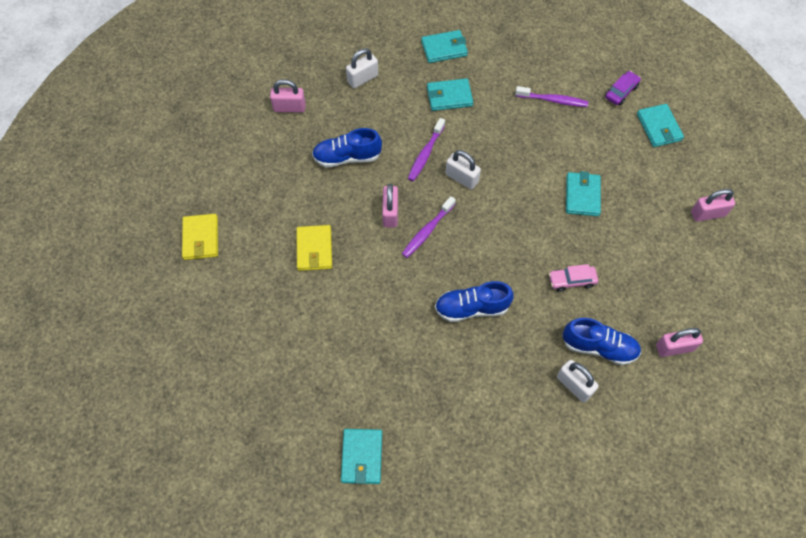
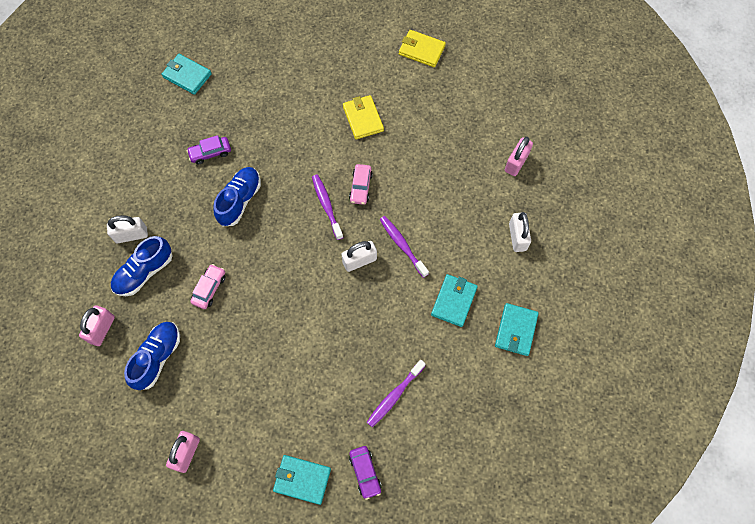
camera: 120 degrees right, 5 degrees up
(314, 249) = (363, 119): yellow wallet -> yellow wallet turned 45 degrees clockwise
(347, 157) = (436, 182): blue shoe -> blue shoe (157, 357)
(390, 213) = (361, 187): pink padlock -> pink car
(439, 368) = (210, 153): none -> purple car
(582, 196) = (278, 351): turquoise wallet -> none

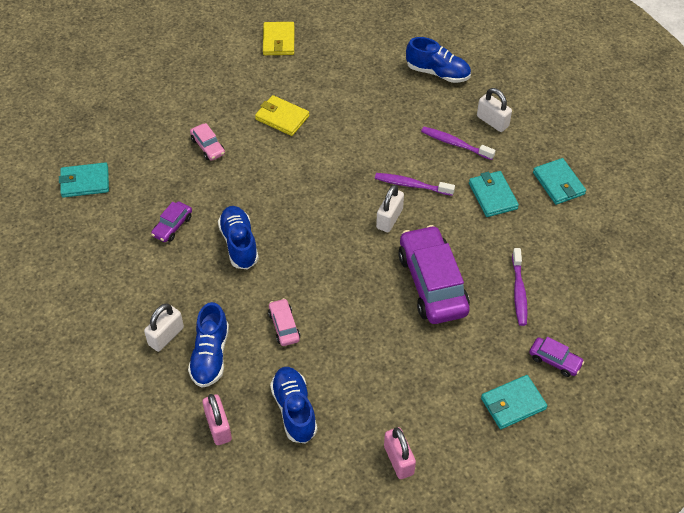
camera: 40 degrees left, 15 degrees down
(326, 206) = (319, 198): purple toothbrush -> purple toothbrush (455, 144)
(339, 337) = (432, 283): none -> purple car
(361, 187) = (333, 167): pink car -> pink car (208, 146)
(421, 50) = (278, 41): yellow wallet -> yellow wallet turned 75 degrees counterclockwise
(516, 163) = (437, 73): pink padlock -> blue shoe

